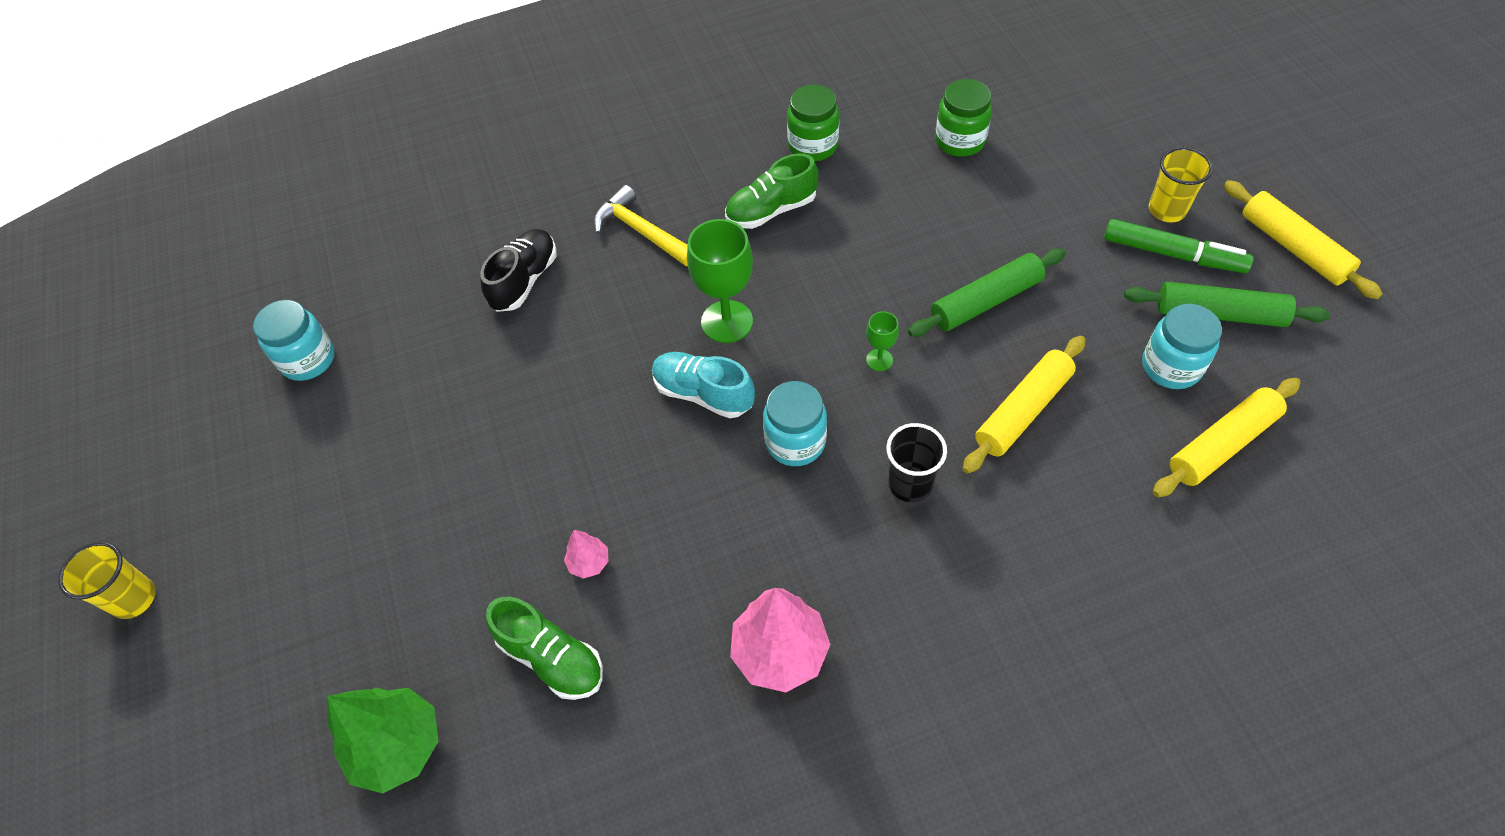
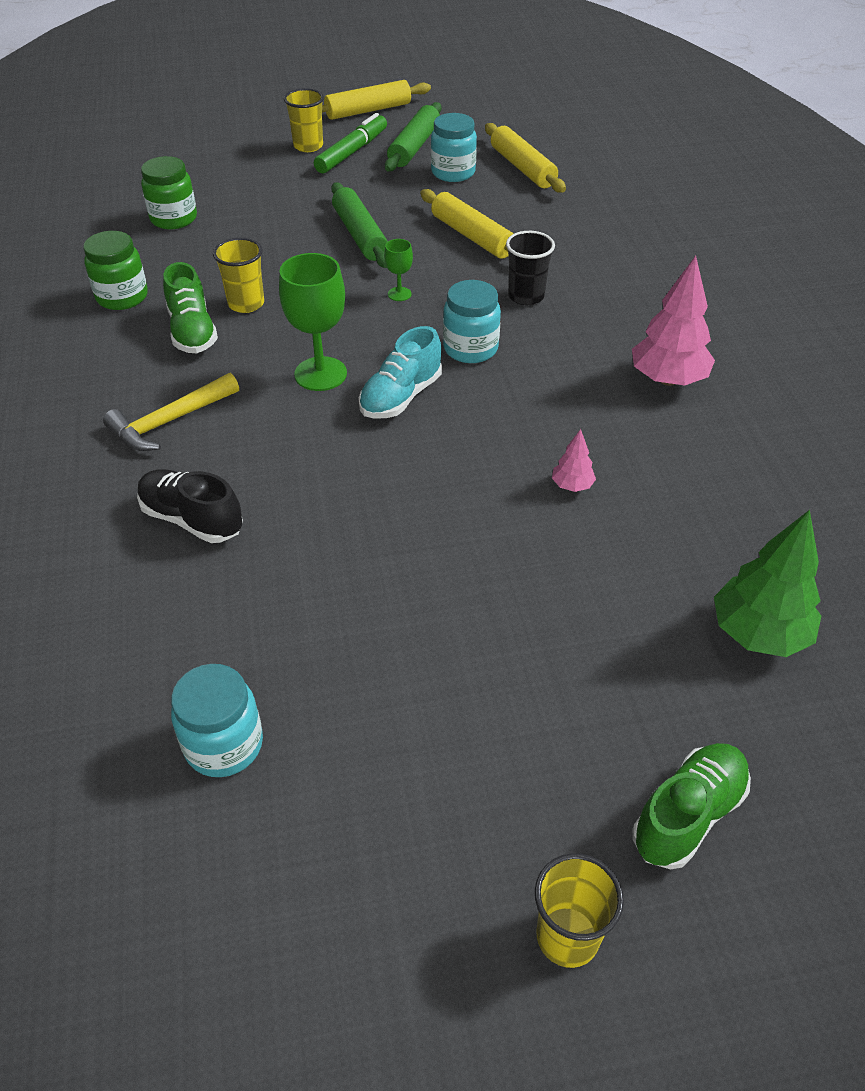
camera: 85 degrees left, 10 degrees down
(552, 658) = (668, 516): green shoe -> green shoe (688, 815)
(826, 237) = (246, 304): none -> yellow cup

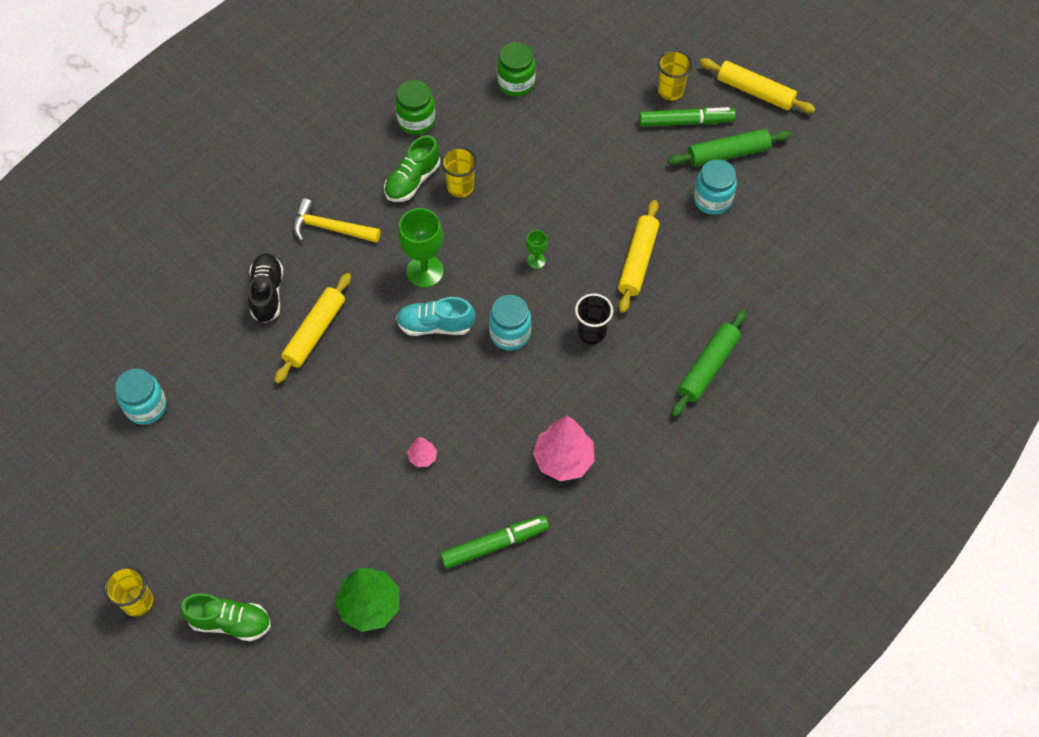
camera: 55 degrees right, 15 degrees up
(360, 235) = (584, 196): green rolling pin -> green rolling pin (708, 367)
(522, 168) = (758, 238): yellow rolling pin -> yellow rolling pin (315, 332)
(742, 478) = (494, 544): none -> green marker

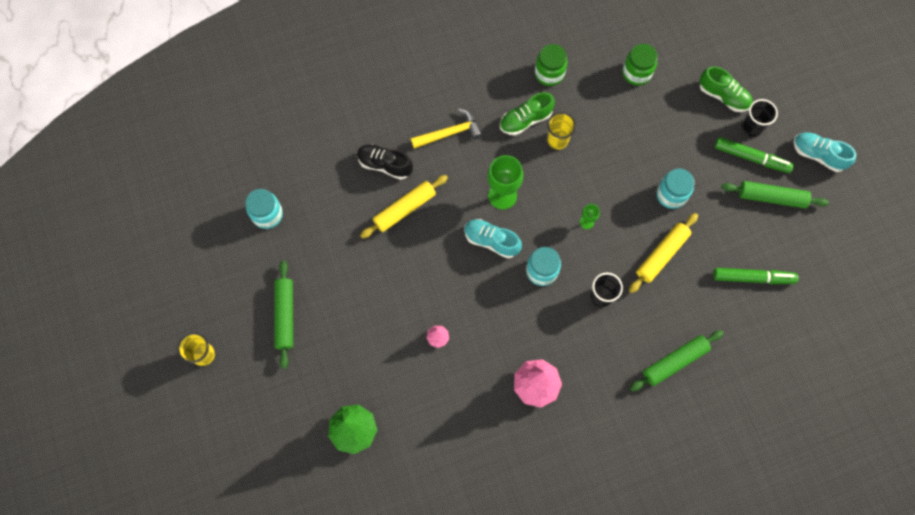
camera: 25 degrees right, 10 degrees up
(222, 512) = (285, 315): none -> green rolling pin
(230, 622) = (257, 398): green shoe -> green shoe (723, 96)
(267, 293) = (385, 165): black shoe -> black shoe turned 90 degrees counterclockwise
(330, 228) = (450, 133): yellow hammer -> yellow hammer turned 120 degrees clockwise
(494, 544) = (458, 426): green marker -> green marker (753, 278)
(670, 91) = (751, 127): yellow cup -> black cup
(712, 200) = (741, 230): turquoise jar -> turquoise jar (671, 195)
(755, 92) = (817, 155): yellow rolling pin -> turquoise shoe

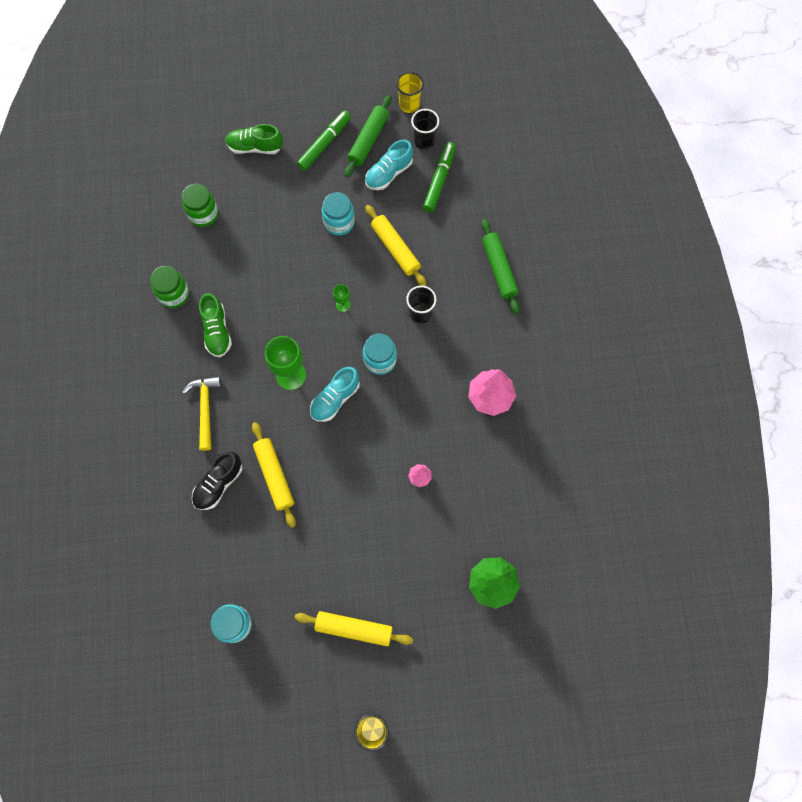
camera: 75 degrees left, 0 degrees up
(285, 315) = (354, 629): green rolling pin -> yellow rolling pin
(557, 140) = (249, 307): yellow cup -> yellow cup (409, 105)
(723, 96) = (255, 147): green shoe -> green shoe turned 135 degrees counterclockwise
(751, 127) = (294, 134): black cup -> black cup (424, 141)
(817, 155) = (340, 90): turquoise shoe -> turquoise shoe (388, 173)

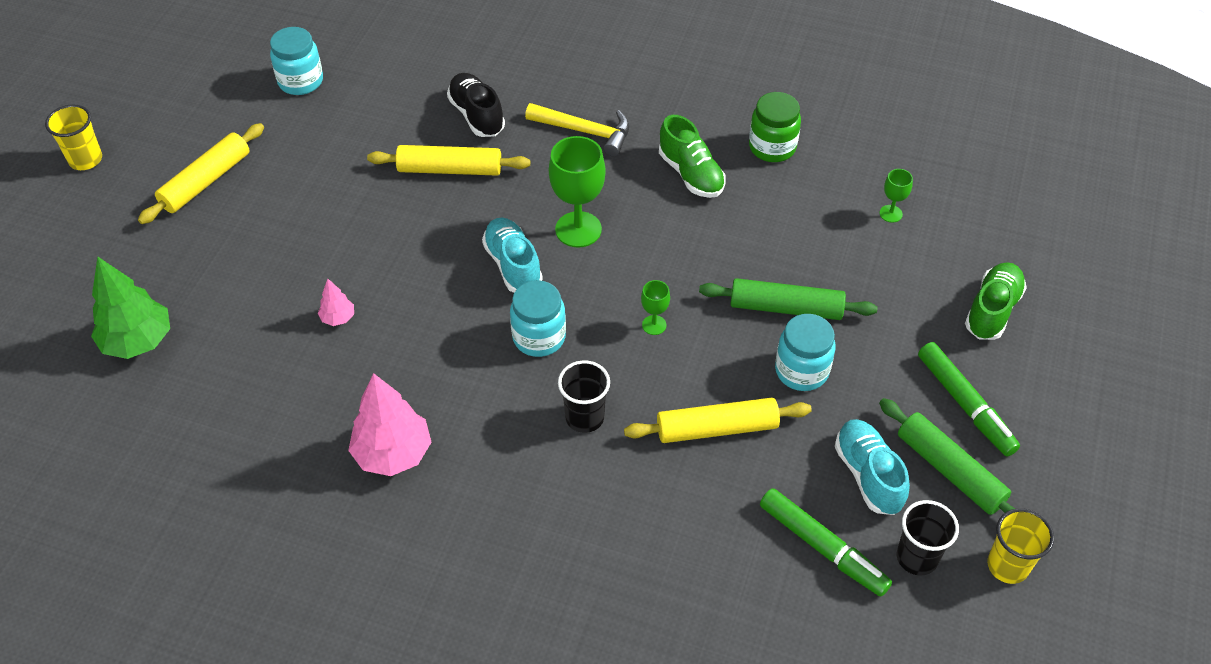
camera: 115 degrees right, 20 degrees down
(203, 214) = (890, 213): green jar -> green goblet
(217, 331) = (691, 174): green shoe -> green shoe turned 135 degrees counterclockwise
(499, 269) = (602, 565): green rolling pin -> green rolling pin (786, 308)

